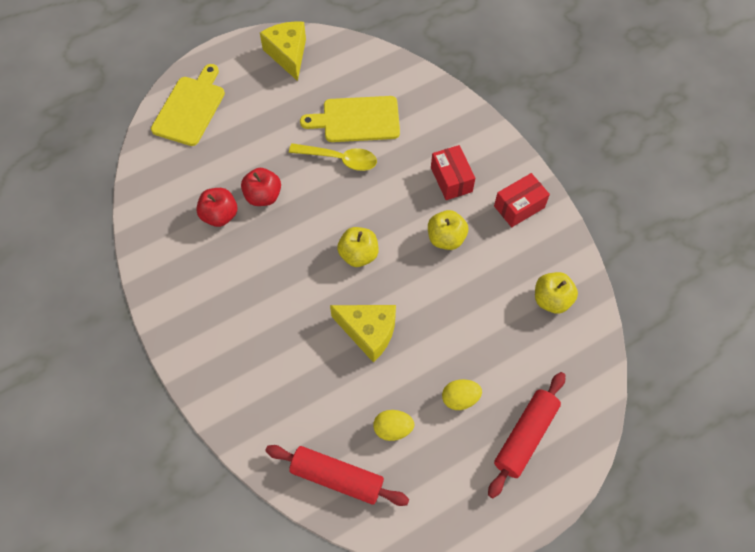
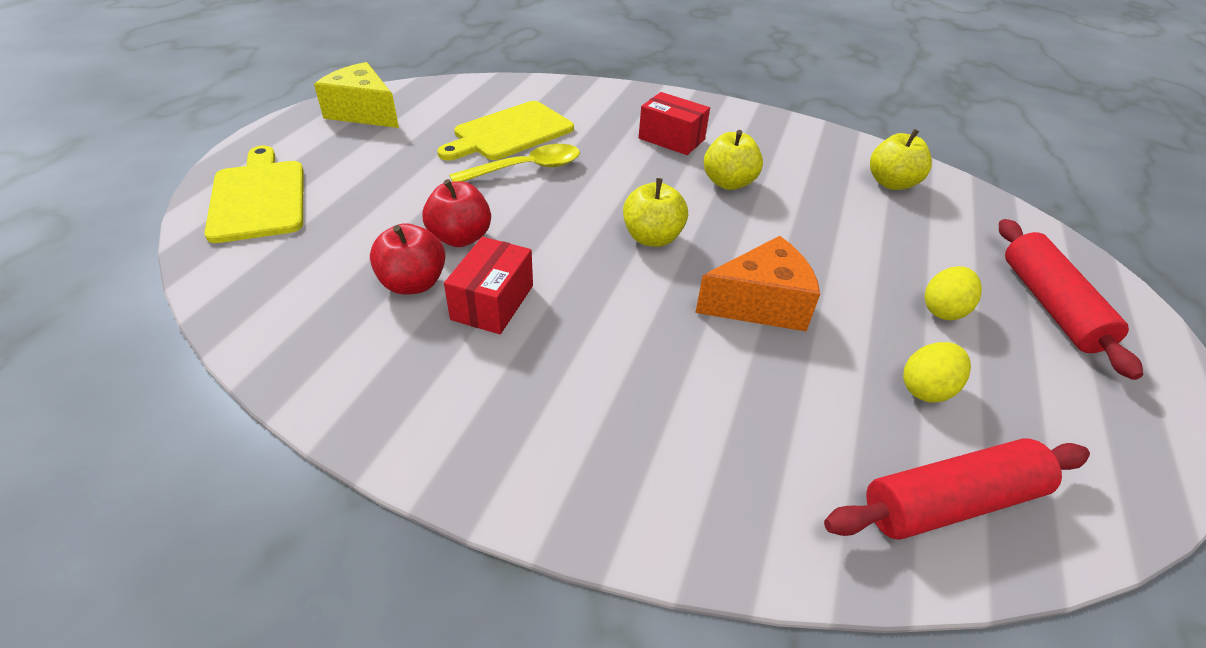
camera: 40 degrees left, 20 degrees down
(368, 332) = (760, 304): yellow cheese -> orange cheese
(519, 207) = (762, 133): red box -> red box (492, 302)

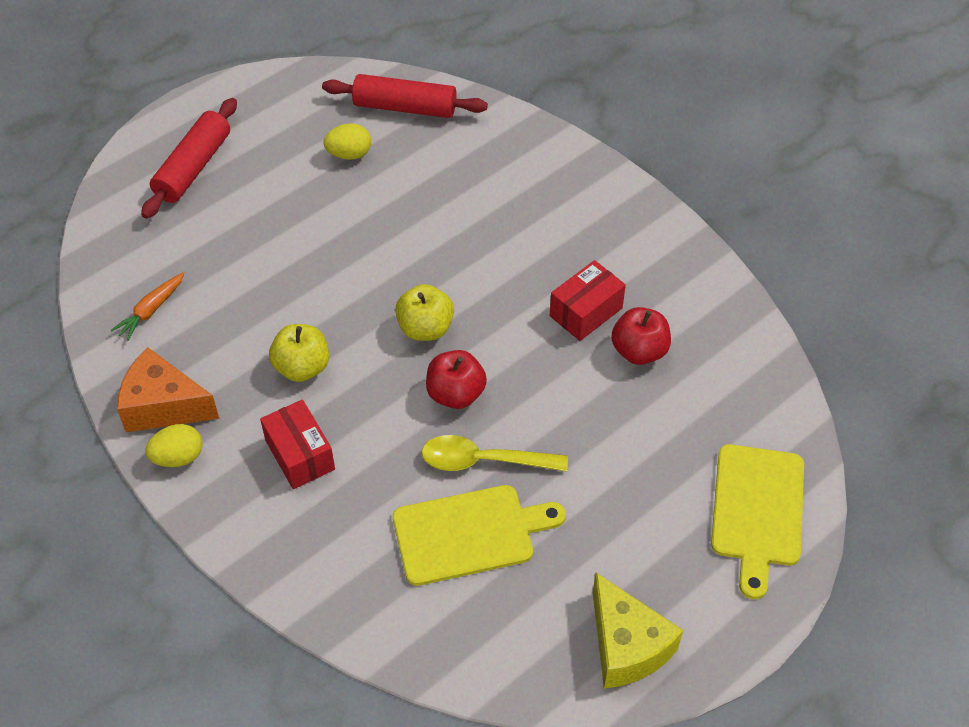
camera: 150 degrees left, 10 degrees up
(460, 238) = (585, 387): red apple -> red apple (455, 394)
(760, 304) = (394, 241): orange cheese -> orange cheese (163, 406)
(891, 183) = (151, 310): yellow apple -> orange carrot
(943, 310) = (272, 191): yellow egg -> yellow egg (178, 457)

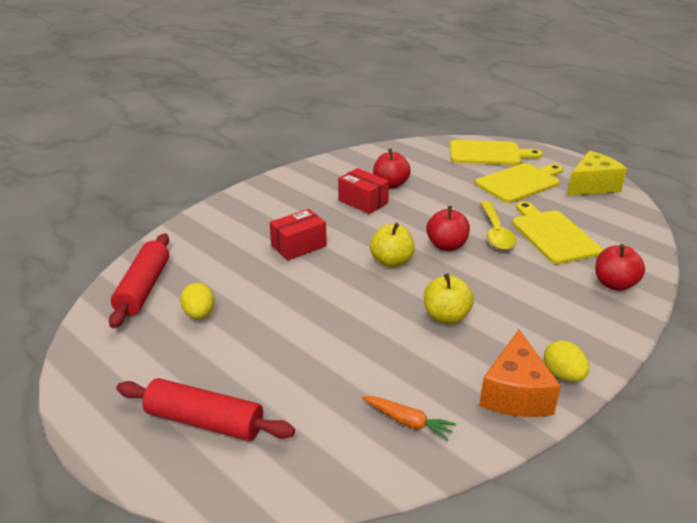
camera: 95 degrees left, 20 degrees down
(300, 455) = (528, 309): red box -> red box (299, 246)
(333, 573) = (614, 284): none -> red apple
(642, 533) = (520, 182): none -> yellow cutting board

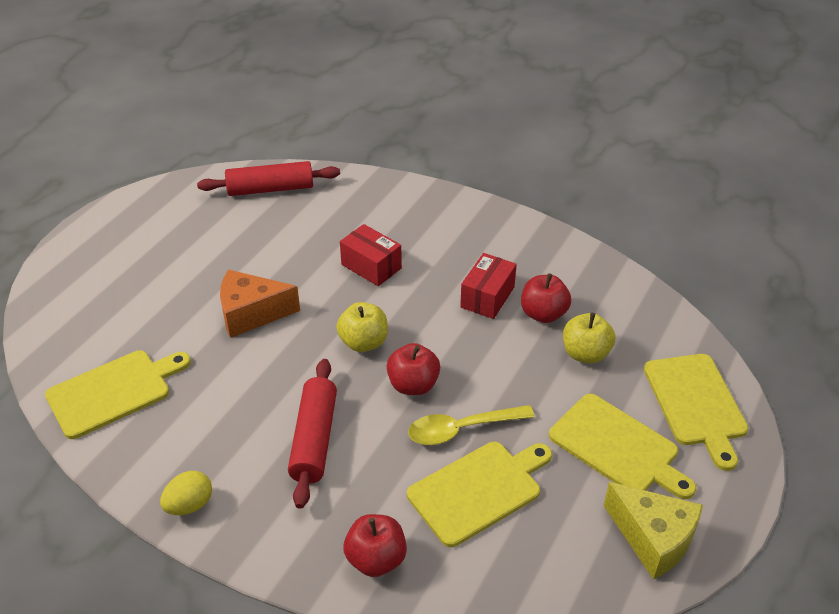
camera: 75 degrees right, 10 degrees up
(199, 314) = (239, 232): yellow egg -> none
(205, 421) = (107, 272): red rolling pin -> red rolling pin (314, 439)
(408, 422) = (113, 391): orange carrot -> yellow cutting board
(446, 317) = (271, 400): yellow apple -> yellow apple (585, 353)
(515, 393) = (157, 466): orange cheese -> orange cheese (251, 314)

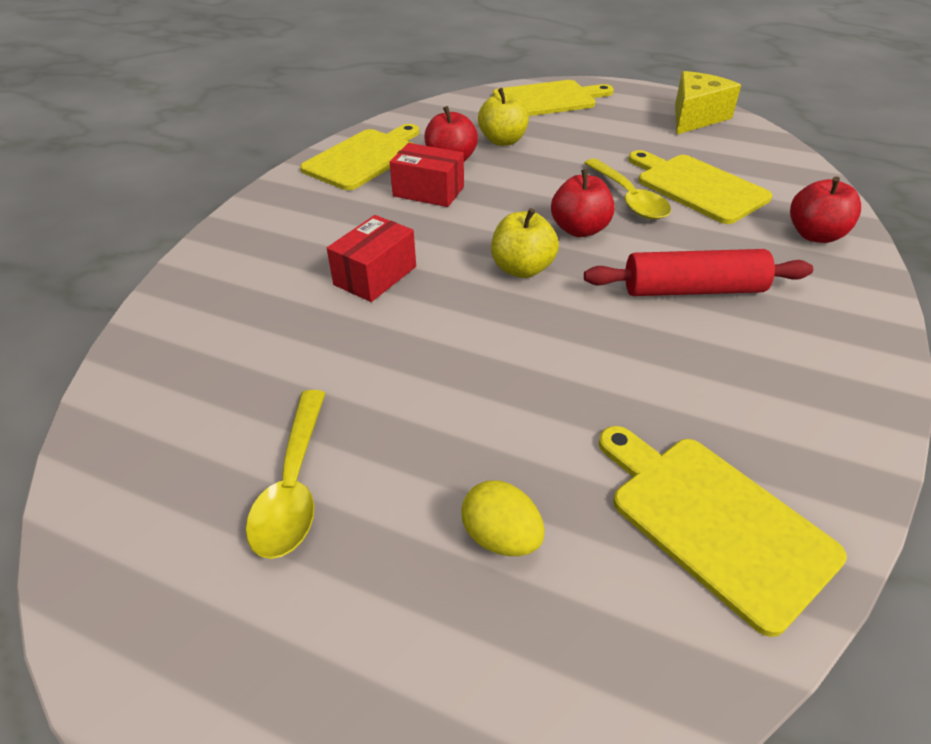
camera: 95 degrees left, 0 degrees up
(189, 505) = (855, 378): yellow egg -> yellow egg (501, 537)
(199, 239) = (294, 486): none -> yellow spoon
(251, 314) = (488, 379): orange cheese -> none
(270, 189) = (155, 407): red rolling pin -> none
(617, 447) = (611, 128): yellow cutting board -> yellow cutting board (364, 158)

